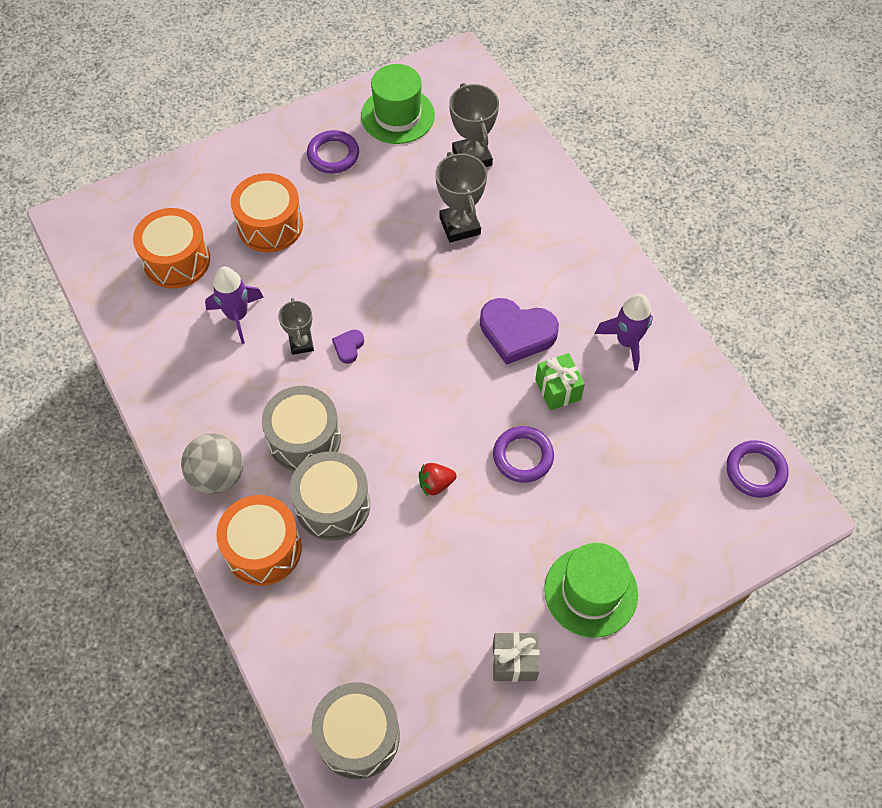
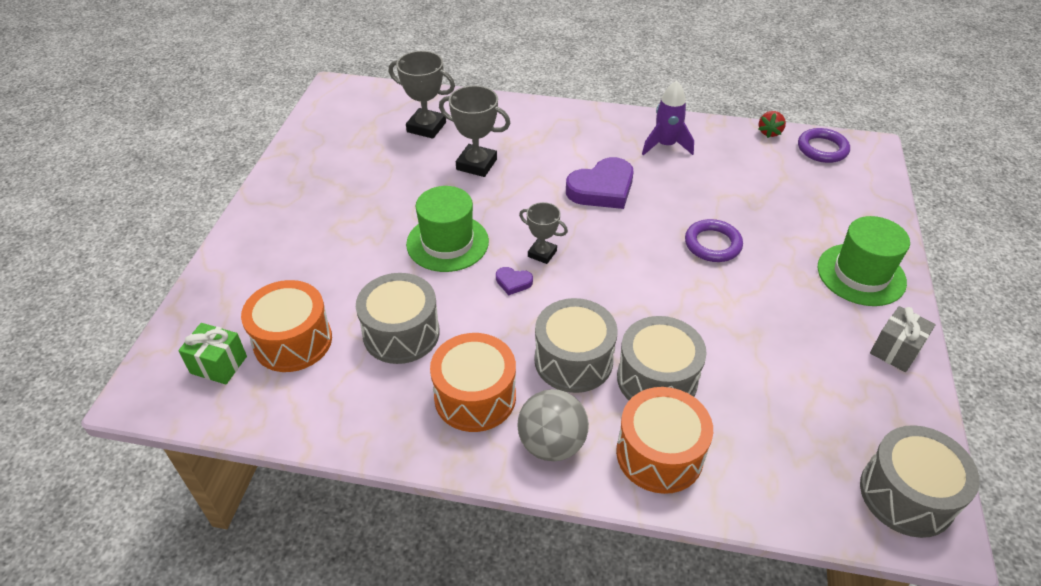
camera: 50 degrees left, 15 degrees down
(237, 316) = (401, 333): purple rocket -> grey drum
(270, 225) = (339, 261): orange drum -> orange drum (475, 397)
(301, 343) = (477, 308): grey trophy -> grey trophy (542, 253)
(333, 155) = (324, 190): purple ring -> none
(348, 347) = (513, 282): purple heart -> purple heart turned 45 degrees counterclockwise
(397, 115) = (339, 140): green hat -> green hat (447, 243)
(436, 484) = (694, 304): red strawberry -> red strawberry (769, 132)
(558, 389) = (672, 196): green gift -> green gift (219, 365)

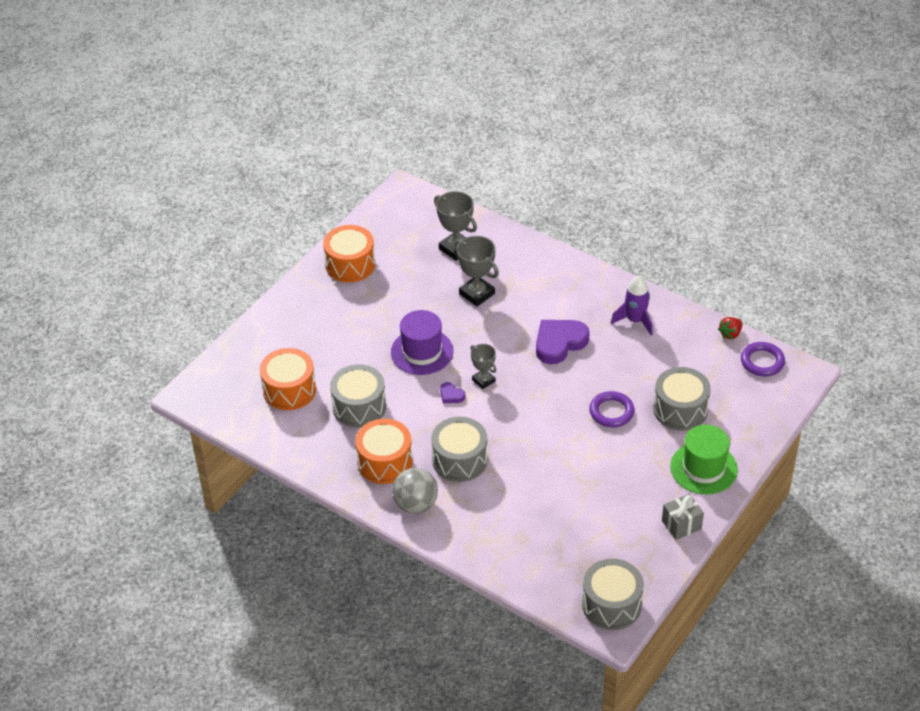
camera: 25 degrees right, 0 degrees up
(219, 365) = (239, 391): green gift -> none
(447, 243) = (422, 352): green hat -> purple hat
(602, 189) = (559, 343): purple heart -> purple heart turned 150 degrees clockwise
(657, 379) = (506, 489): grey drum -> grey drum (680, 409)
(659, 454) = (477, 532): orange drum -> orange drum (350, 264)

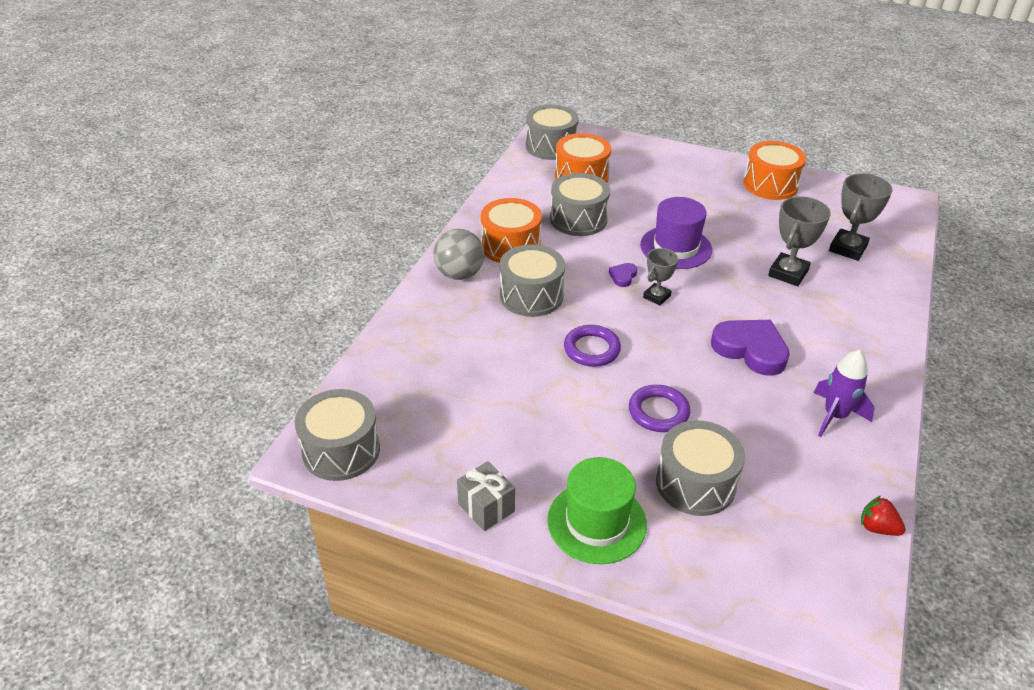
camera: 75 degrees right, 5 degrees down
(224, 401) = (551, 146): none -> grey drum
(762, 362) = (843, 576): purple ring -> purple ring (591, 349)

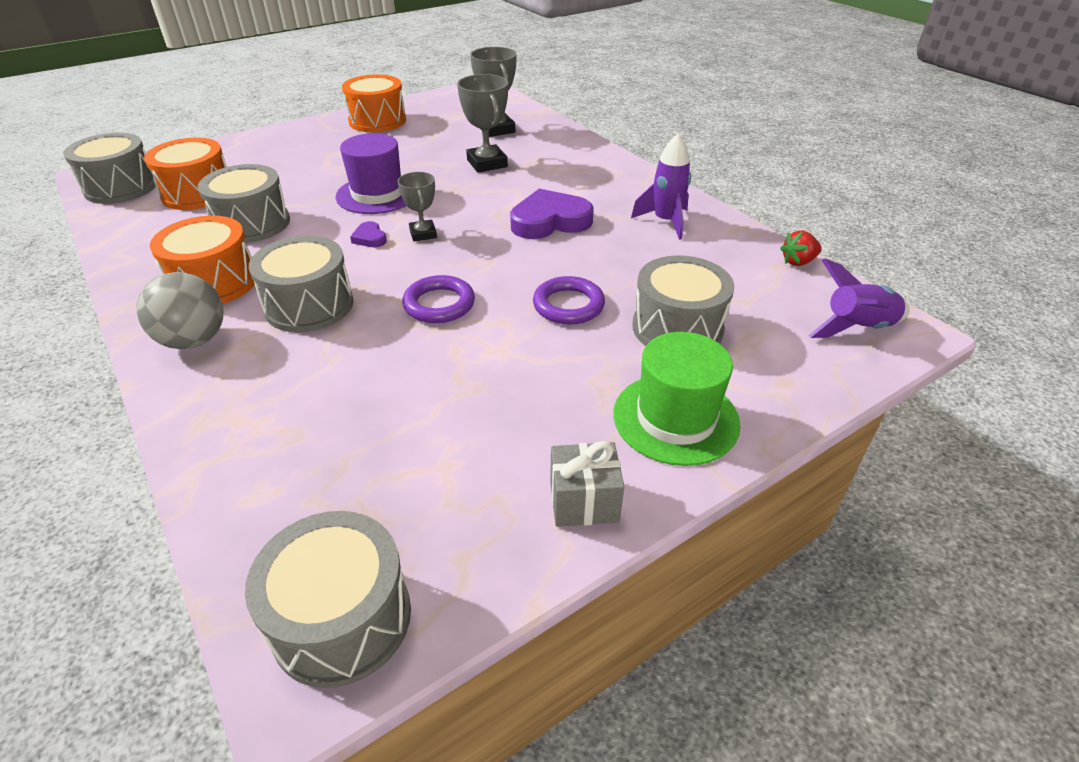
camera: 55 degrees left, 0 degrees up
(817, 600) = (857, 328): none -> purple rocket

